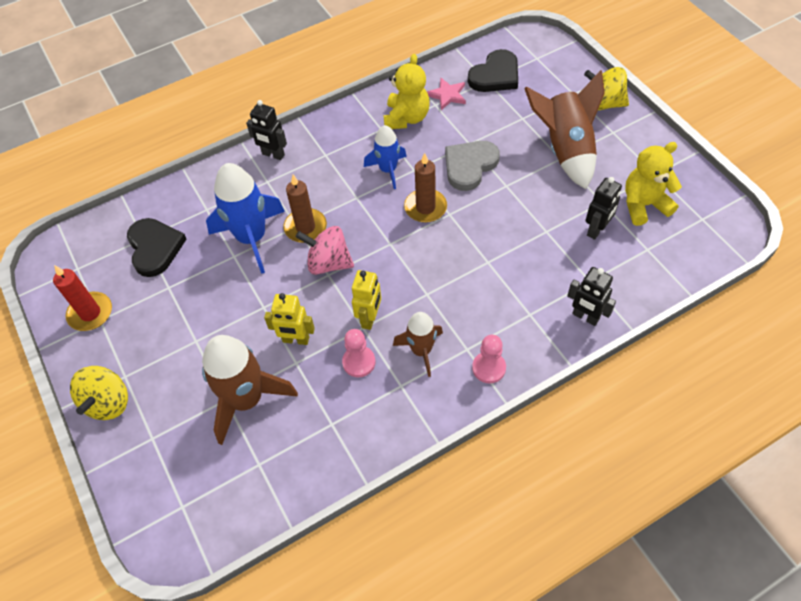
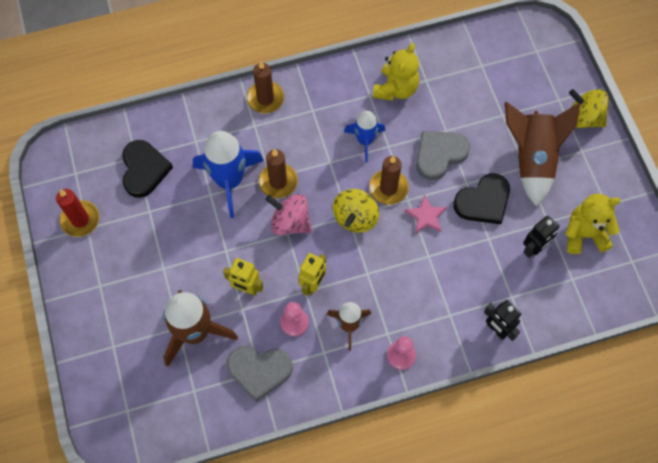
camera: 10 degrees right, 10 degrees up
(108, 403) = (83, 306): yellow spinning top -> yellow spinning top (355, 218)
(273, 155) = (265, 98): black robot -> brown candle
(331, 423) = (259, 371): none -> grey heart
(447, 95) = (440, 72): pink star -> pink star (426, 216)
(495, 75) = (491, 61): black heart -> black heart (483, 201)

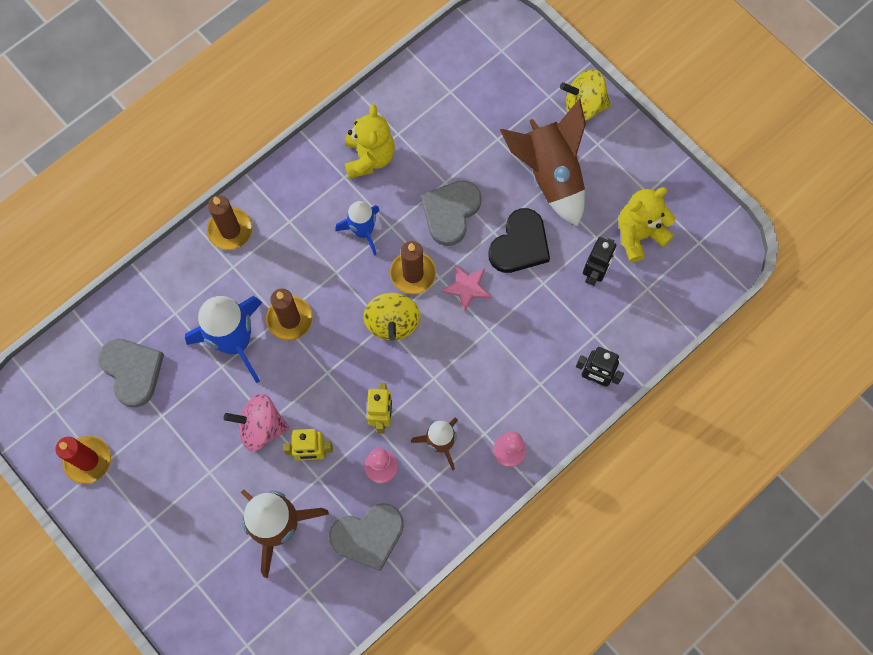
camera: 25 degrees left, 5 degrees up
(144, 170) = (132, 371): black heart -> grey heart
(290, 222) = (324, 359): pink spinning top -> pink spinning top (261, 427)

